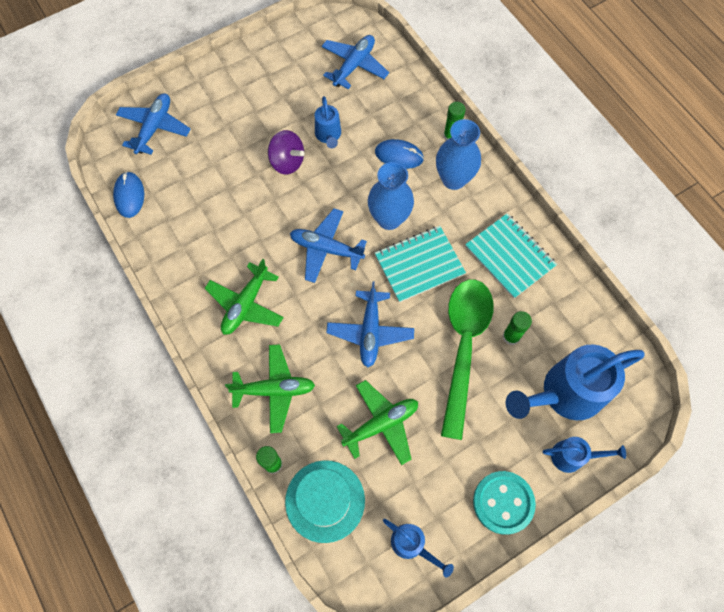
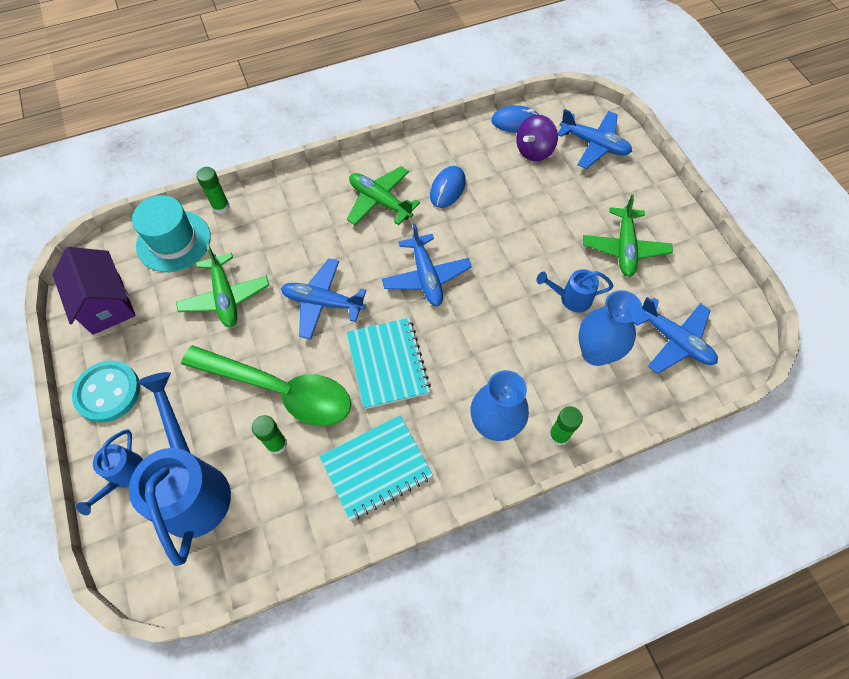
camera: 100 degrees right, 5 degrees down
(274, 390) = (288, 215): green plane -> green plane (624, 248)
(287, 162) = (539, 254): purple spinning top -> purple spinning top (534, 151)
(326, 249) = (426, 276): blue plane -> blue plane turned 135 degrees clockwise
(389, 219) = (451, 343): blue vase -> blue vase (596, 352)
(399, 155) = (536, 368): blue mouse -> blue mouse (447, 188)
(412, 545) = (106, 304): blue watering can -> purple house

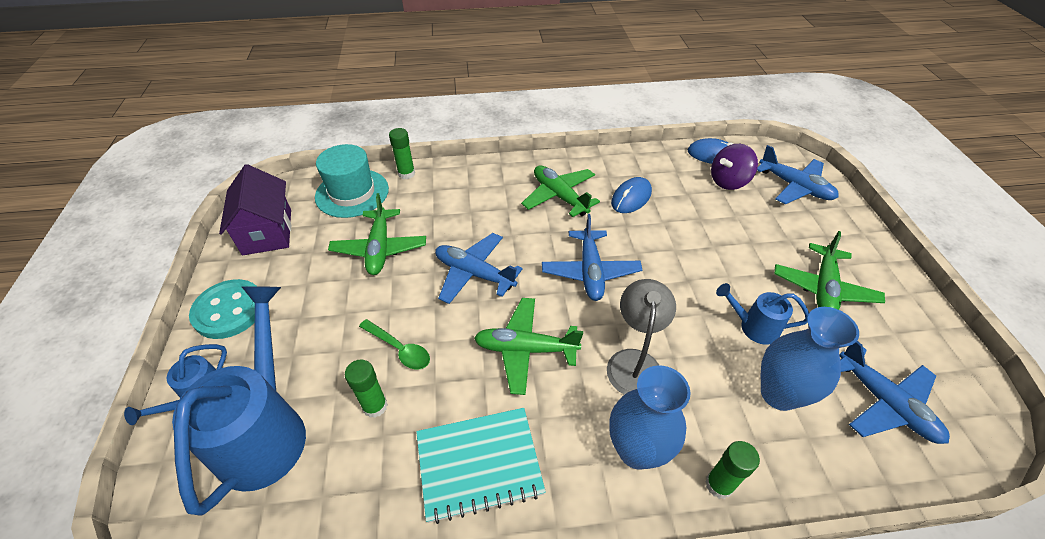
camera: 15 degrees right, 15 degrees down
(279, 390) = (399, 349): green spoon -> green spoon, size x0.44
(388, 364) = (525, 349): turquoise notebook -> green plane
(480, 353) = (634, 362): none -> grey lamp

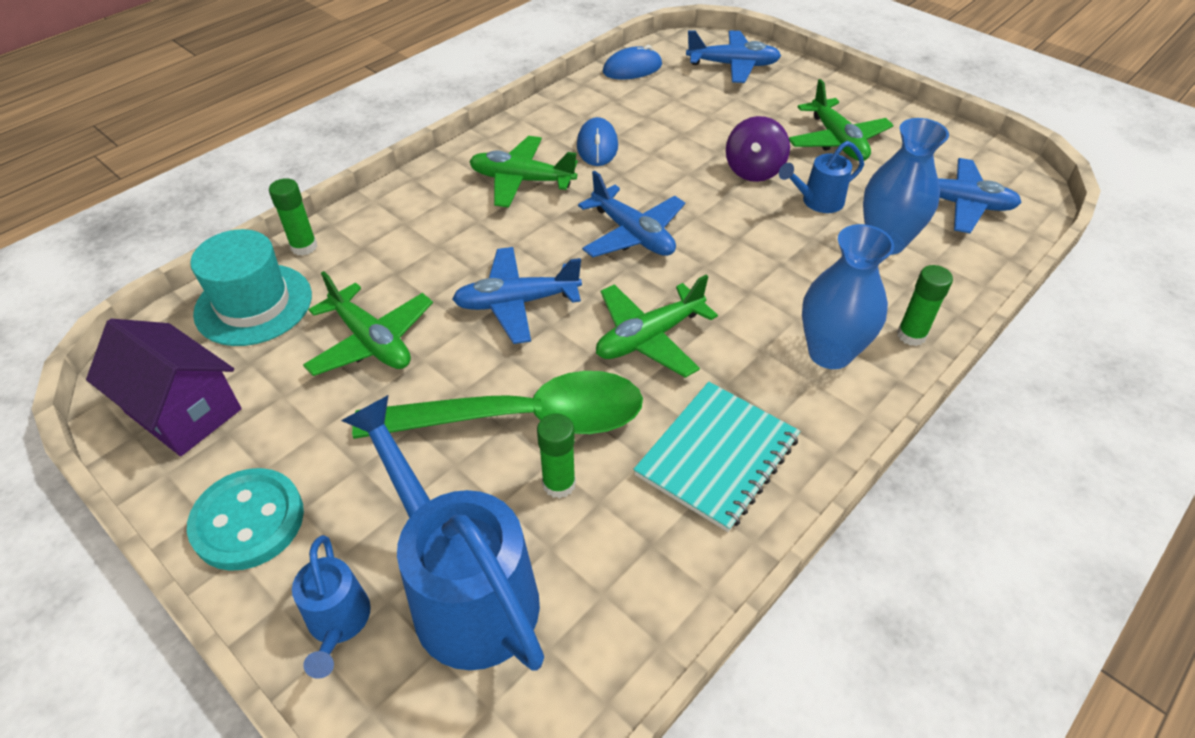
camera: 40 degrees left, 0 degrees up
(399, 349) = (520, 419): green spoon -> green spoon, size x2.27
(634, 362) = (755, 287): grey lamp -> none
(728, 181) = (672, 87): purple spinning top -> purple spinning top (753, 170)

